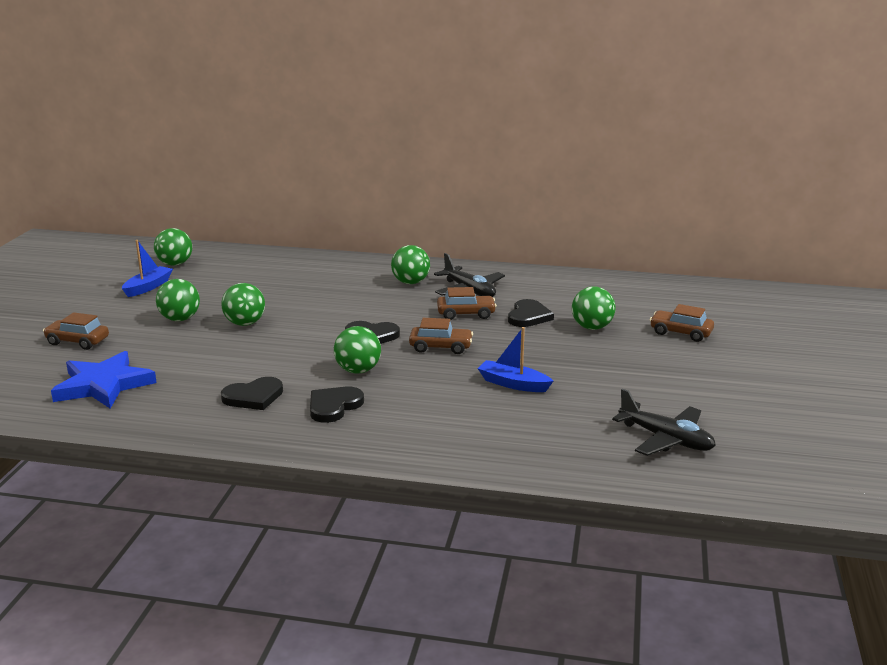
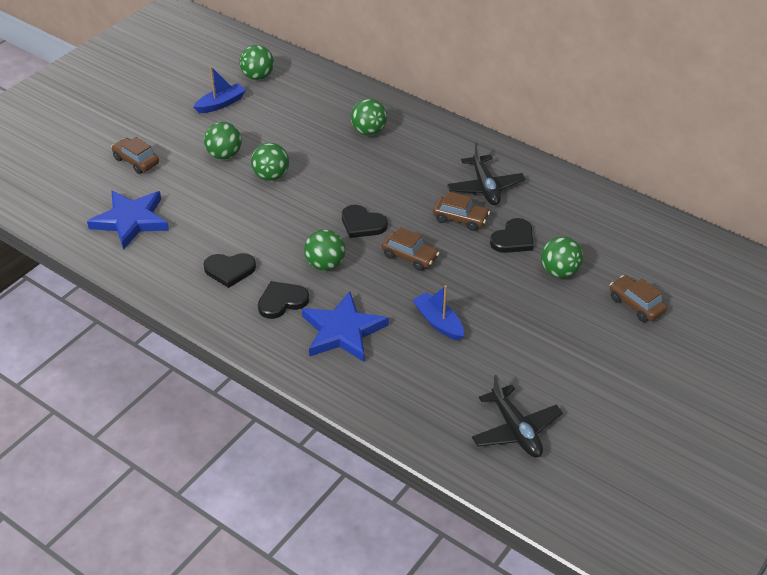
camera: 25 degrees right, 20 degrees up
(410, 282) = (441, 160): green ball -> green ball (369, 131)
(421, 413) = (342, 331): none -> blue star

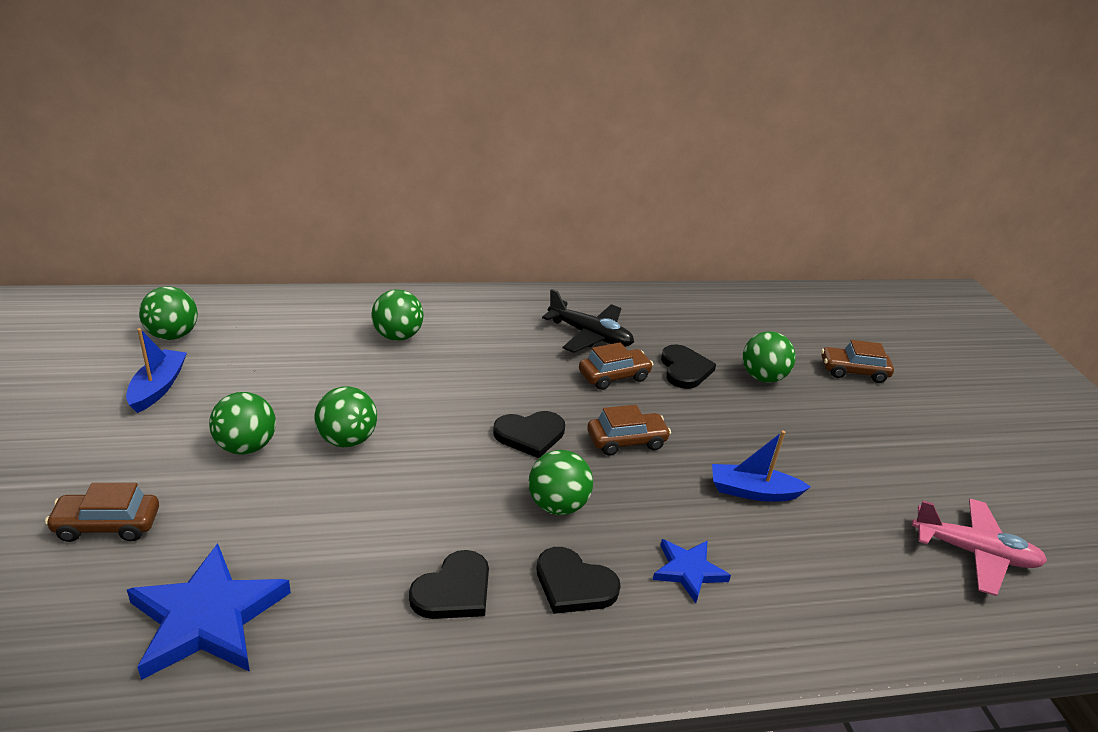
camera: 50 degrees left, 10 degrees down
(282, 301) = (574, 584): black heart -> black heart turned 75 degrees counterclockwise
(342, 331) = (688, 571): blue star -> blue star, size x0.56
(515, 430) = (974, 553): black plane -> pink plane

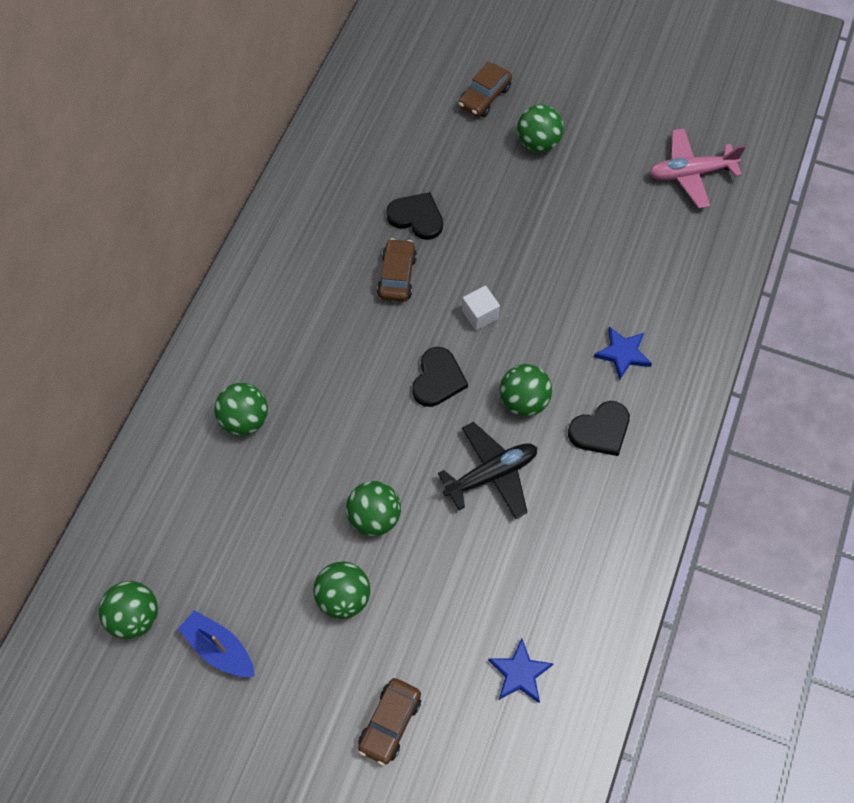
camera: 55 degrees left, 30 degrees up
(207, 617) = (519, 673): blue star -> blue star, size x0.56
(454, 590) = (570, 507): black heart -> none
(590, 335) = (330, 261): black plane -> black plane (491, 474)
(626, 441) = (480, 314): brown car -> white cube
(752, 491) = (574, 265): blue boat -> none
(762, 377) = (457, 167): green ball -> green ball (538, 143)
(974, 553) = (690, 173): pink plane -> pink plane turned 150 degrees counterclockwise

